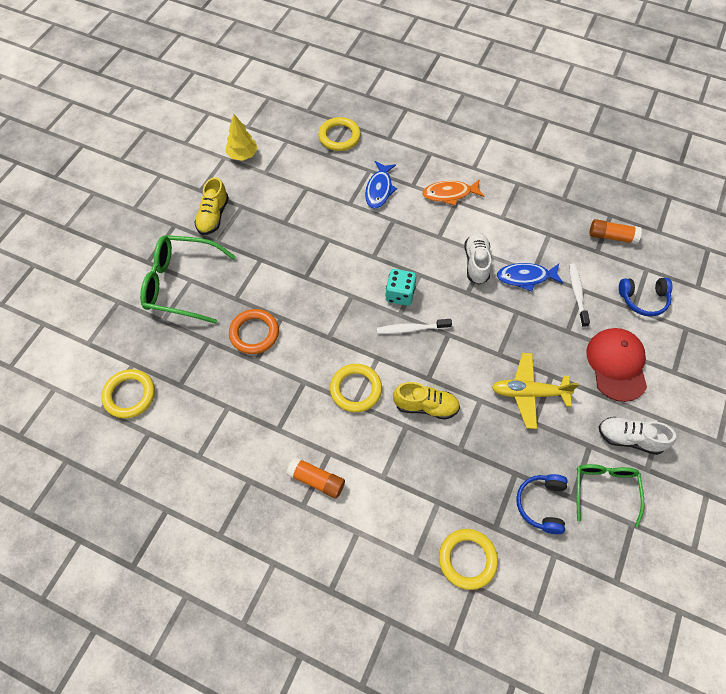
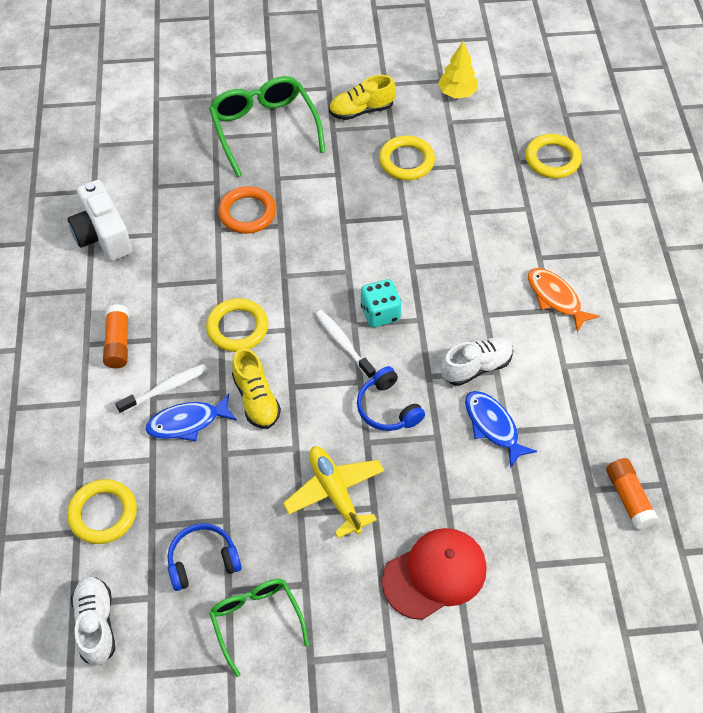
camera: 60 degrees right, 5 degrees down
(129, 395) = (122, 156): yellow ring -> yellow ring (406, 161)
(202, 446) = (103, 235): none -> white camera
(379, 189) = (507, 229): blue fish -> blue fish (187, 422)
(577, 294) = (509, 491): white toothbrush -> white toothbrush (165, 388)
(604, 490) = (256, 621): green glasses -> green glasses turned 90 degrees counterclockwise
(629, 438) = (340, 625): white shoe -> white shoe (96, 624)
(643, 300) = (554, 571): blue headphones -> blue headphones (387, 408)

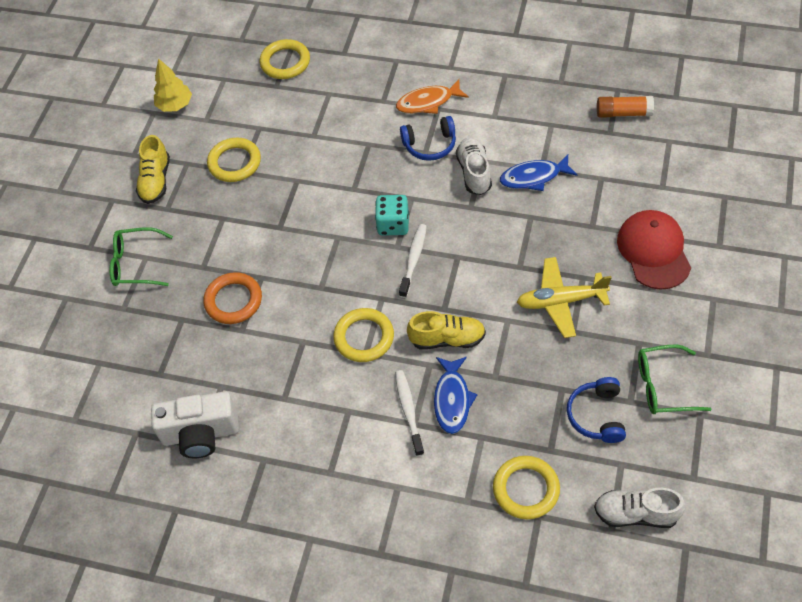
camera: 65 degrees left, 0 degrees up
(118, 343) = (340, 443): orange glue stick -> none
(264, 129) = (136, 264): green glasses -> green glasses, size x0.63
(343, 343) = (413, 259): white toothbrush -> white toothbrush turned 120 degrees clockwise
(387, 408) = (491, 243): blue headphones -> blue headphones (430, 145)

